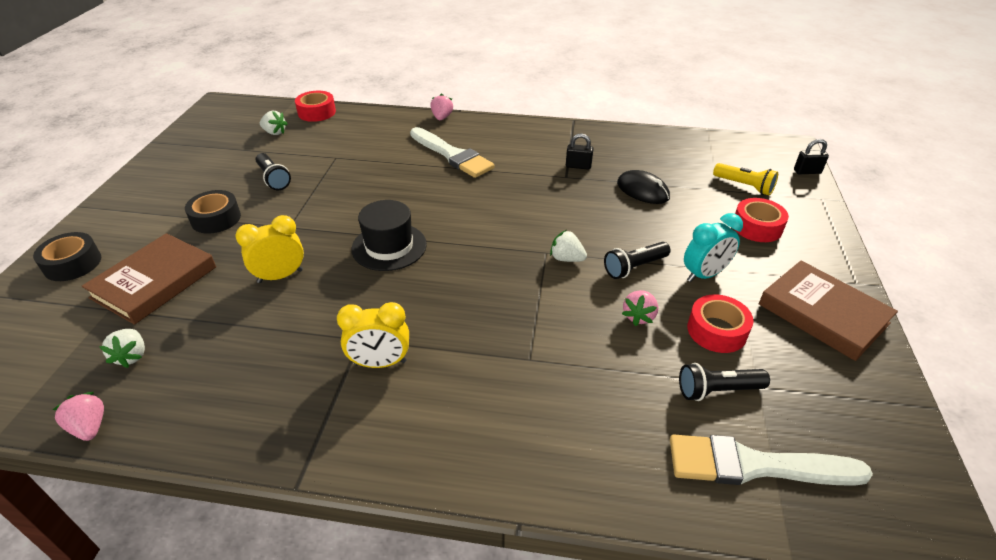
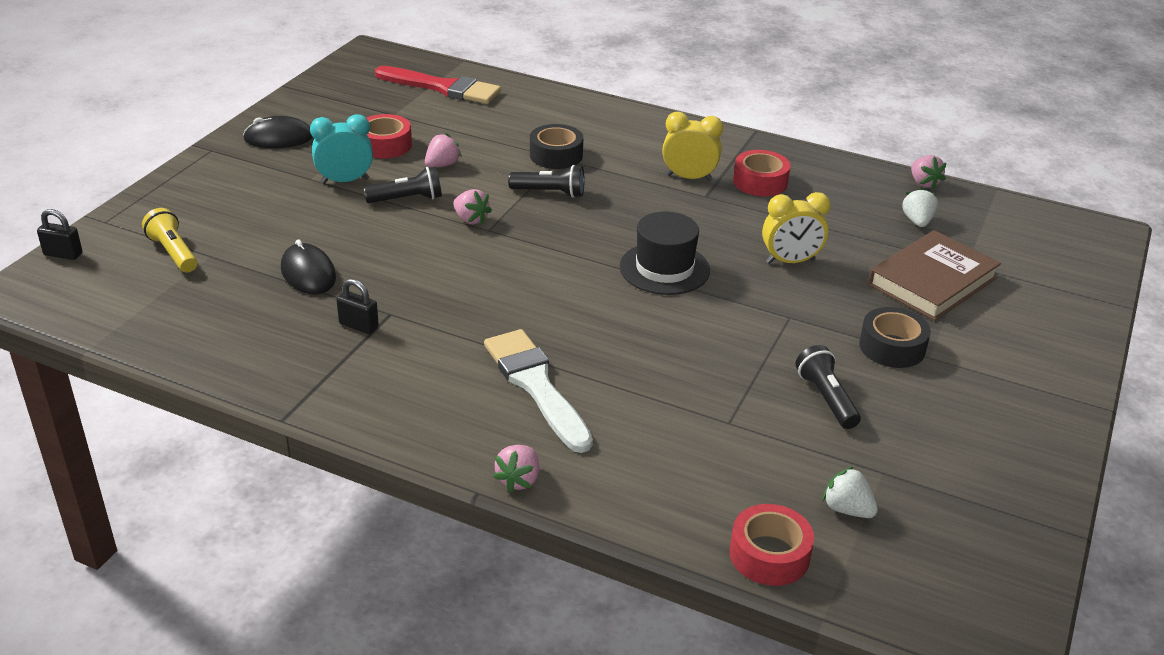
camera: 165 degrees left, 5 degrees down
(73, 264) = (1046, 321): black tape -> black tape (556, 155)
(566, 259) = (471, 219): white strawberry -> pink strawberry
(717, 390) = (427, 117): black flashlight -> black flashlight (550, 192)
(755, 465) = (443, 88): white brush -> red brush
(757, 227) = (230, 208): red tape -> red tape (760, 182)
(822, 314) = (279, 138): brown book -> black mouse

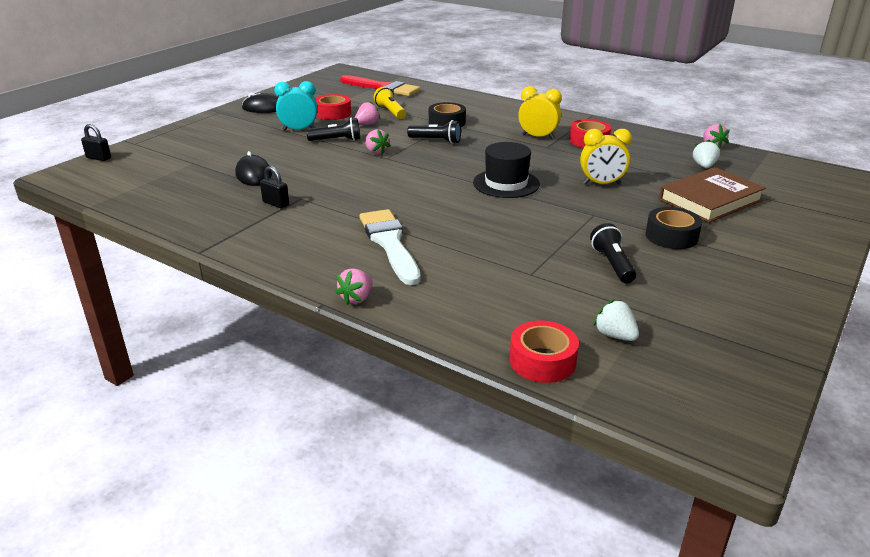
camera: 10 degrees right, 5 degrees down
(173, 253) = (169, 160): yellow flashlight -> yellow flashlight (390, 112)

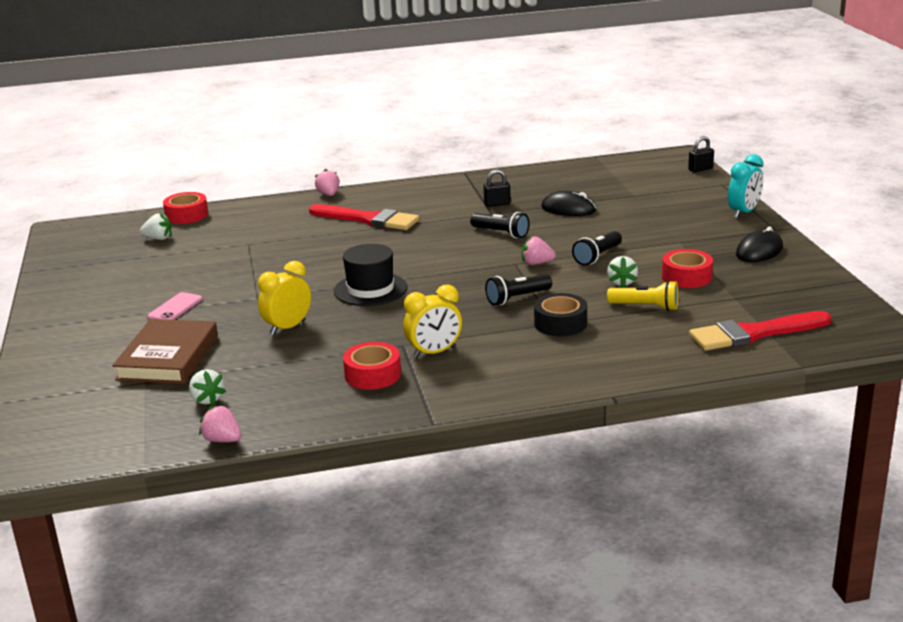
camera: 135 degrees right, 5 degrees down
(299, 130) = (657, 249): turquoise clock -> turquoise clock (744, 213)
(367, 124) = (621, 282): pink strawberry -> white strawberry
(390, 243) = (368, 219): white brush -> red brush
(612, 264) = (201, 270): black flashlight -> black flashlight (501, 233)
(671, 236) = (175, 308): black tape -> pink phone

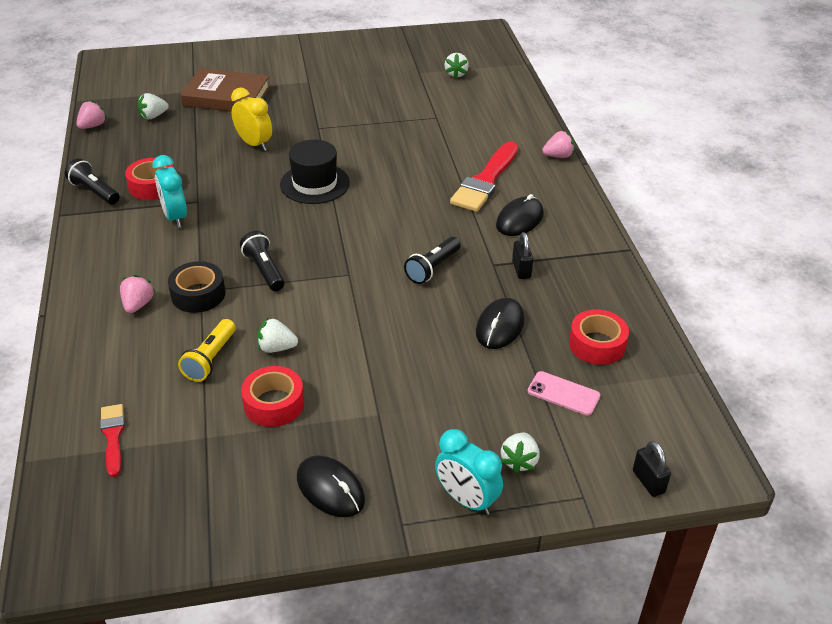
camera: 90 degrees right, 15 degrees up
(175, 308) = (311, 92): pink phone -> pink phone (563, 393)
(187, 215) = (509, 83): red tape -> red tape (597, 344)
(428, 206) = (519, 219): none -> black mouse
(434, 353) = (175, 217): yellow clock -> turquoise clock
(536, 263) = (344, 289): pink strawberry -> pink strawberry (138, 305)
(597, 256) = (350, 336): black flashlight -> black flashlight (94, 192)
(702, 200) = (519, 461): none -> white strawberry
(754, 333) = (113, 436): red brush -> red brush, size x0.54

